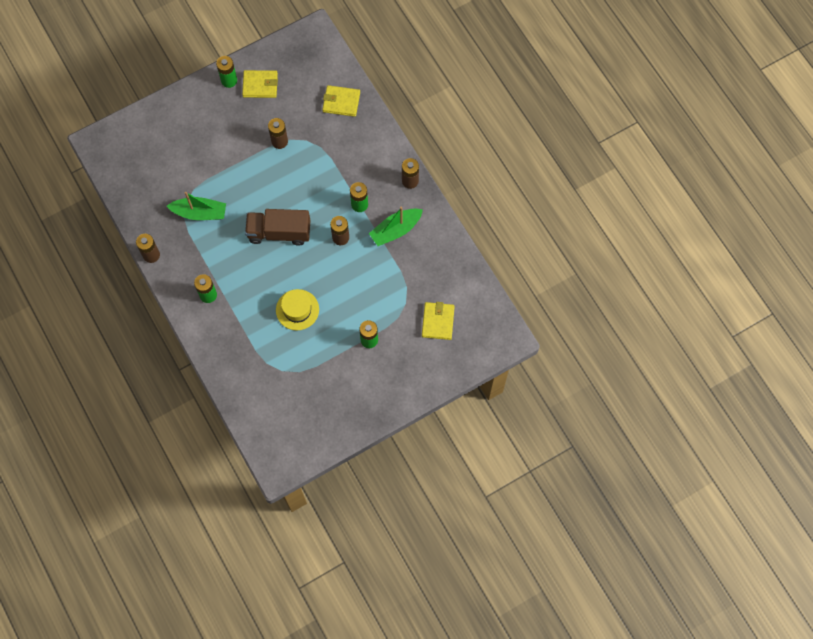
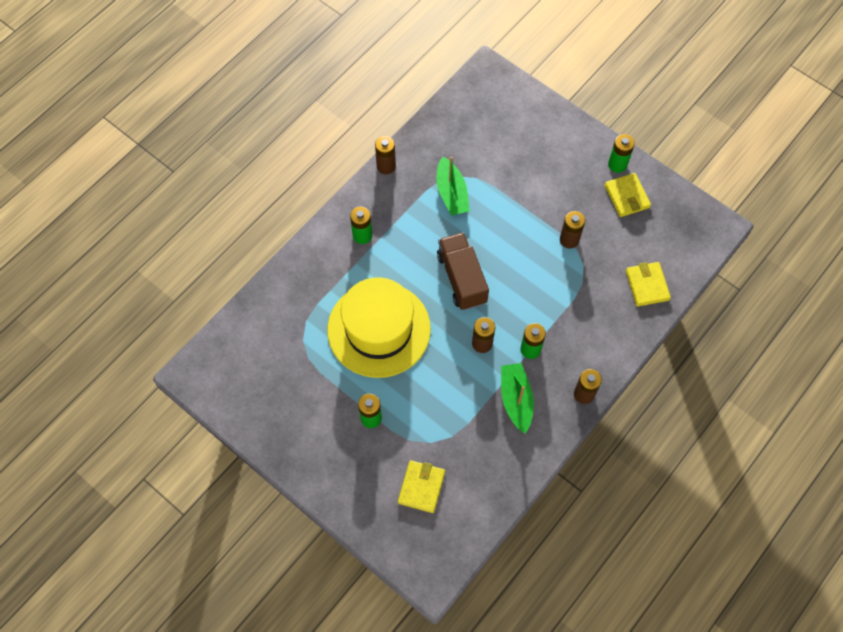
camera: 70 degrees right, 5 degrees down
(297, 309) = (379, 329): yellow hat -> yellow hat, size x2.02
(396, 230) = (516, 400): green boat -> green boat turned 45 degrees clockwise
(438, 321) = (421, 487): yellow wallet -> yellow wallet turned 60 degrees counterclockwise

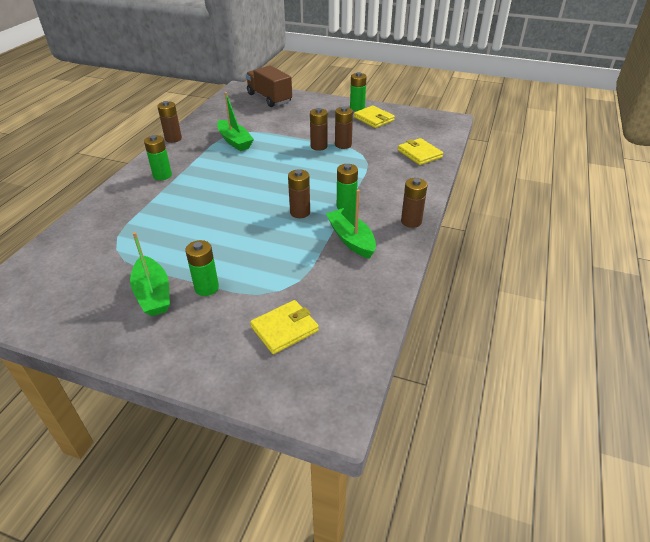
camera: 20 degrees left, 25 degrees down
(326, 410) = (153, 294): none -> green boat
(379, 329) = (195, 225): yellow hat -> none
(421, 487) = (284, 329): yellow wallet -> yellow wallet turned 60 degrees clockwise
(462, 278) = (263, 180): brown truck -> brown truck (269, 98)
(541, 234) = (319, 146): none -> brown battery

